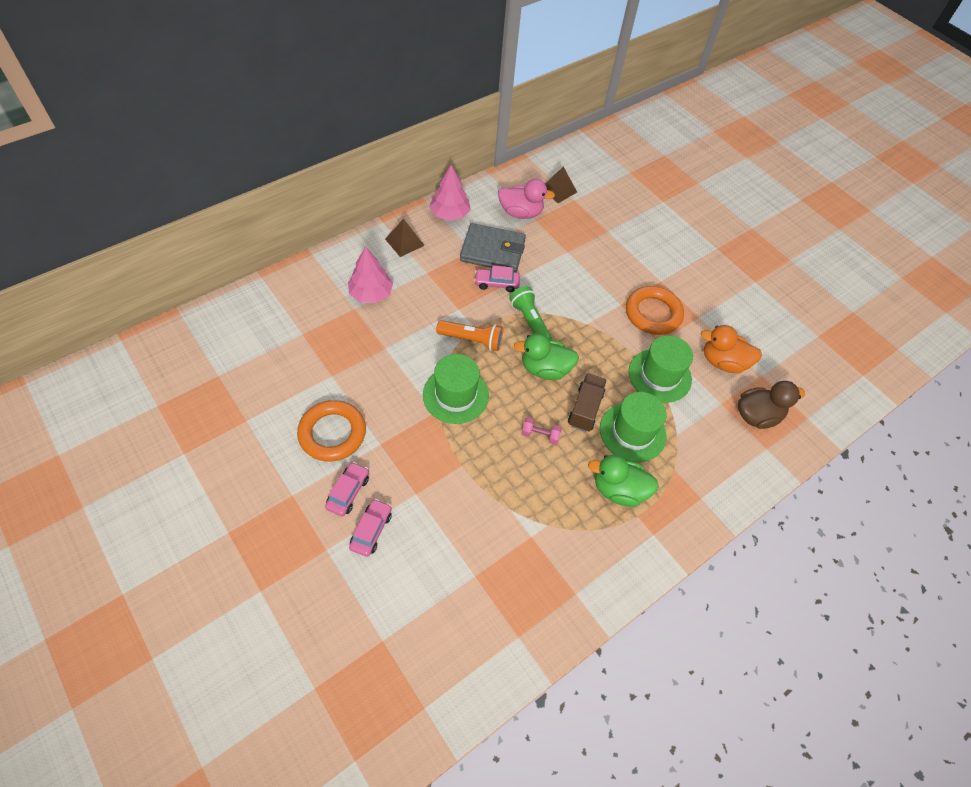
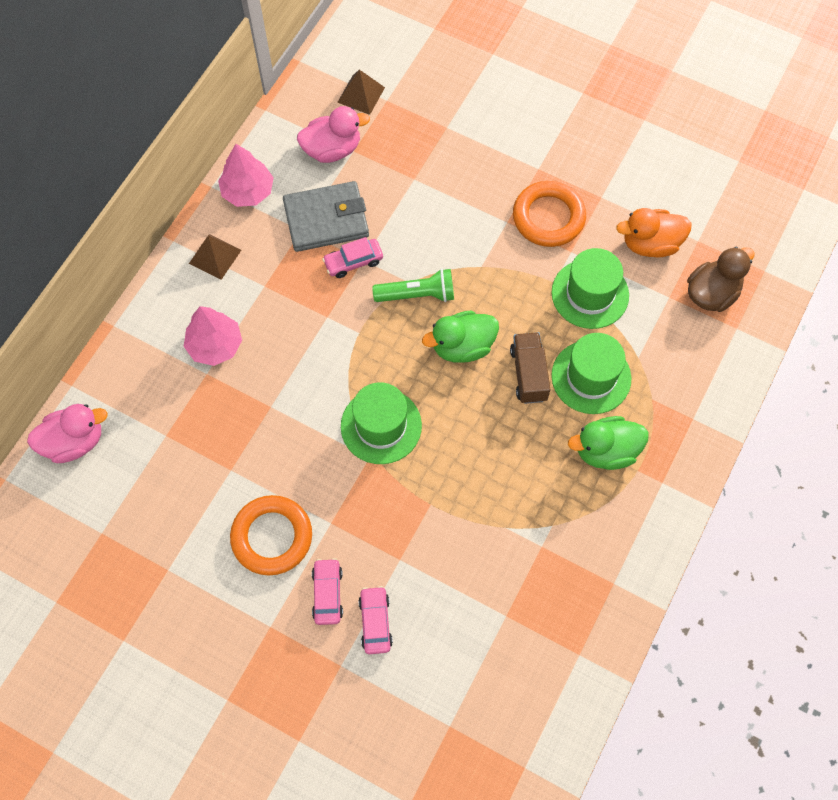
camera: 20 degrees left, 10 degrees up
(240, 311) = (74, 441): none -> pink duck
(472, 340) = (363, 349): orange flashlight -> none
(530, 322) = (417, 294): green flashlight -> green flashlight turned 135 degrees clockwise
(540, 435) = (496, 428): pink dumbbell -> none

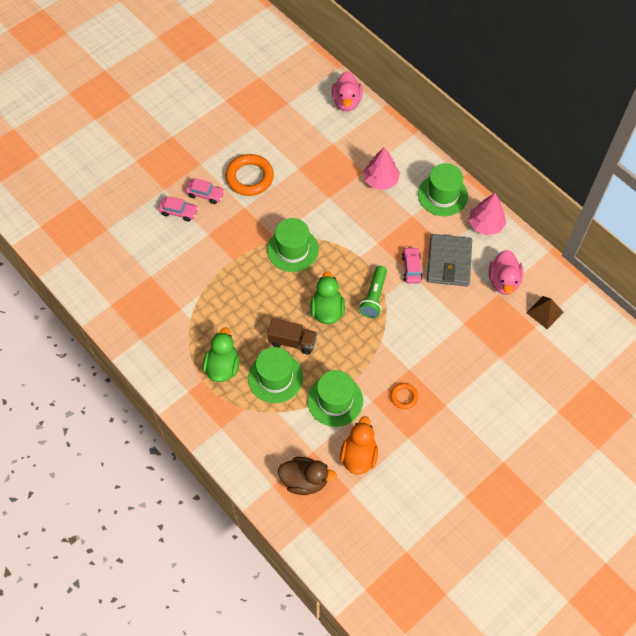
camera: 110 degrees right, 5 degrees down
(215, 256) = (442, 195): brown pyramid -> green hat
(548, 217) = (404, 397): orange ring -> orange ring, size x0.52
(712, 293) = (305, 480): brown duck -> brown duck turned 60 degrees counterclockwise

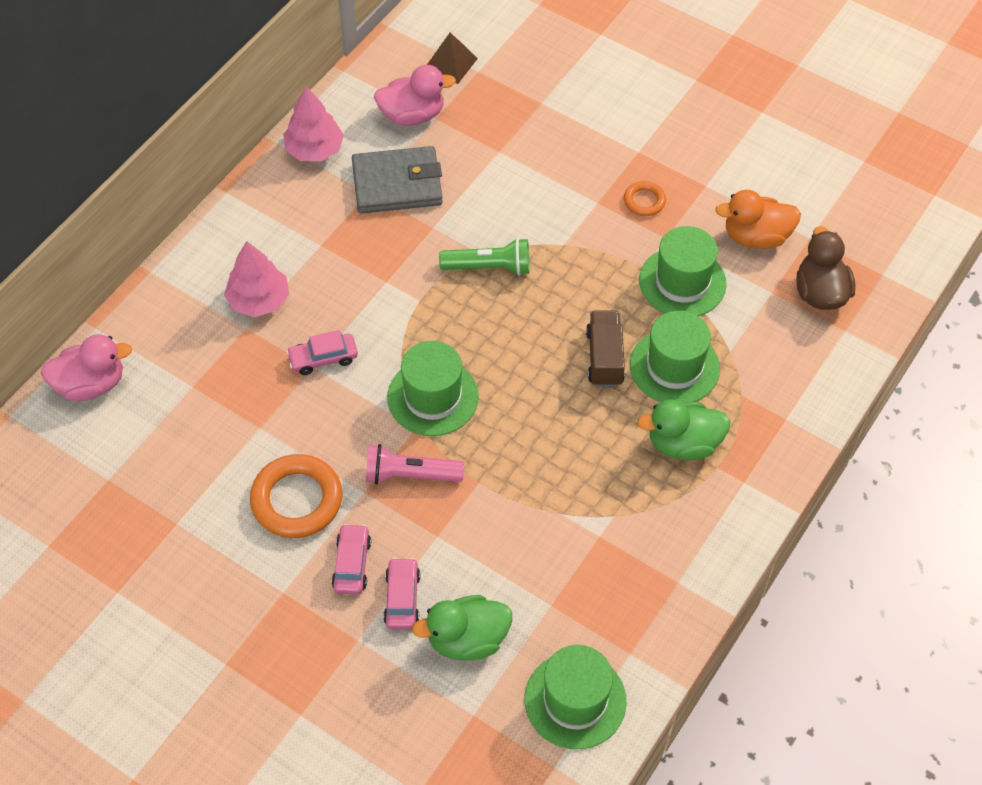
camera: 105 degrees left, 5 degrees down
(247, 229) = (410, 475): none -> pink flashlight
(327, 310) = (533, 323): green duck -> green duck (467, 639)
(411, 268) = (422, 229): pink car -> pink car (323, 358)
(442, 195) = (270, 211): green hat -> green hat (575, 700)

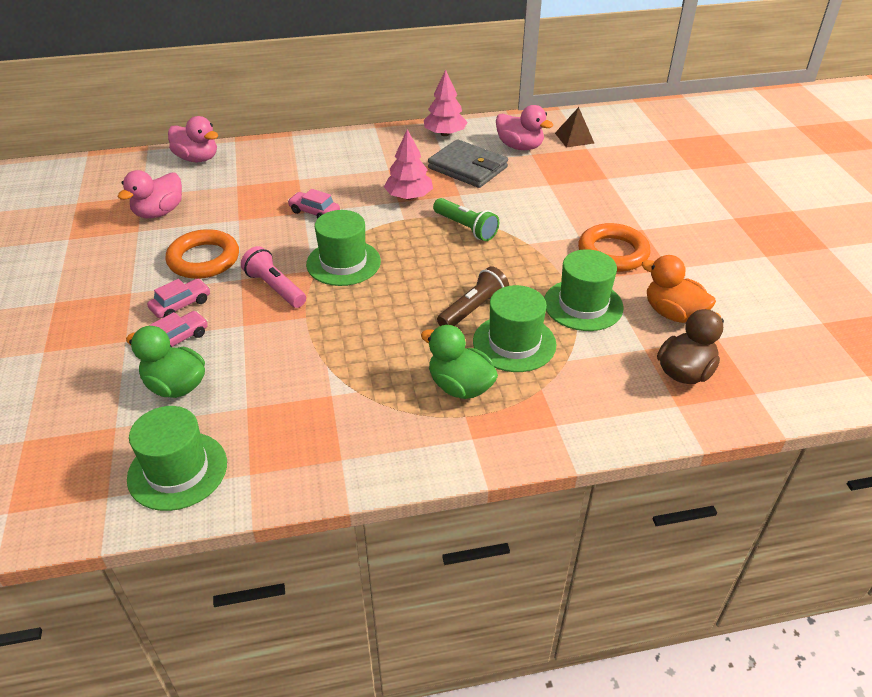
camera: 45 degrees right, 15 degrees down
(162, 484) = (159, 212): none -> pink duck
(258, 300) = (322, 172): pink tree -> pink tree (409, 197)
(604, 358) = (473, 309): brown truck -> brown flashlight
(644, 201) = (613, 253): orange ring -> orange ring, size x1.93

